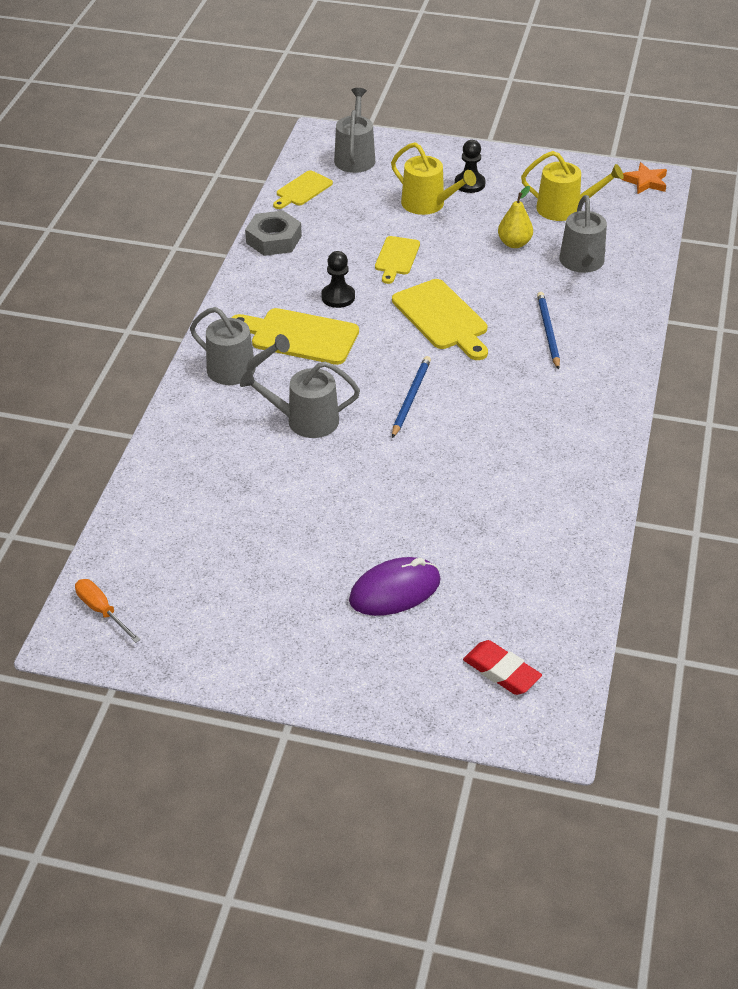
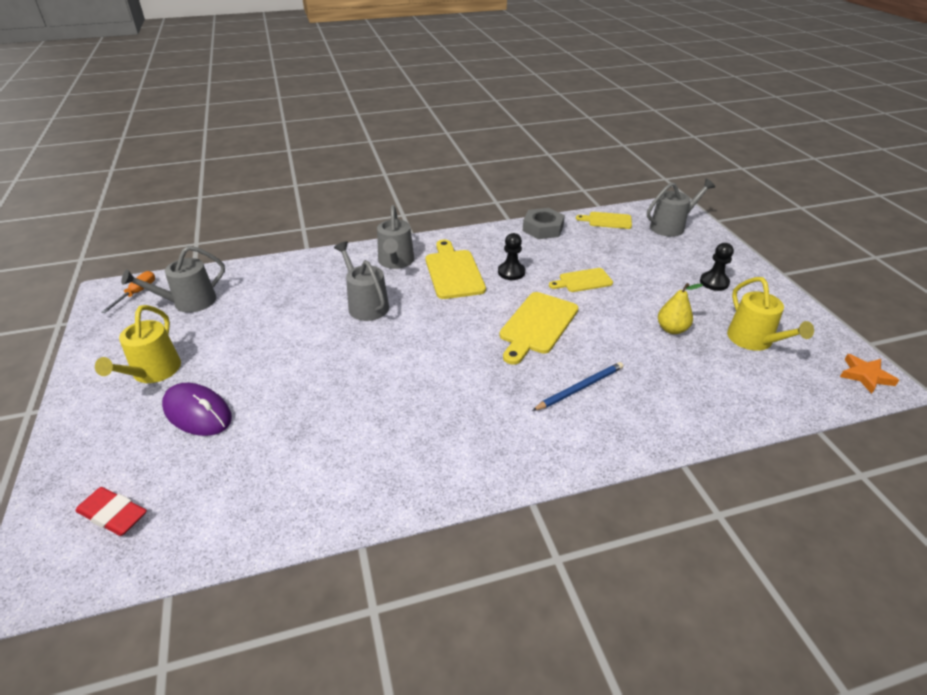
camera: 60 degrees right, 5 degrees down
(411, 398) = (429, 343): blue pencil -> none
(427, 204) = (662, 272): yellow watering can -> yellow watering can (153, 372)
(501, 671) = (113, 515): red eraser -> red eraser turned 75 degrees counterclockwise
(582, 263) = (696, 376): grey watering can -> grey watering can (189, 302)

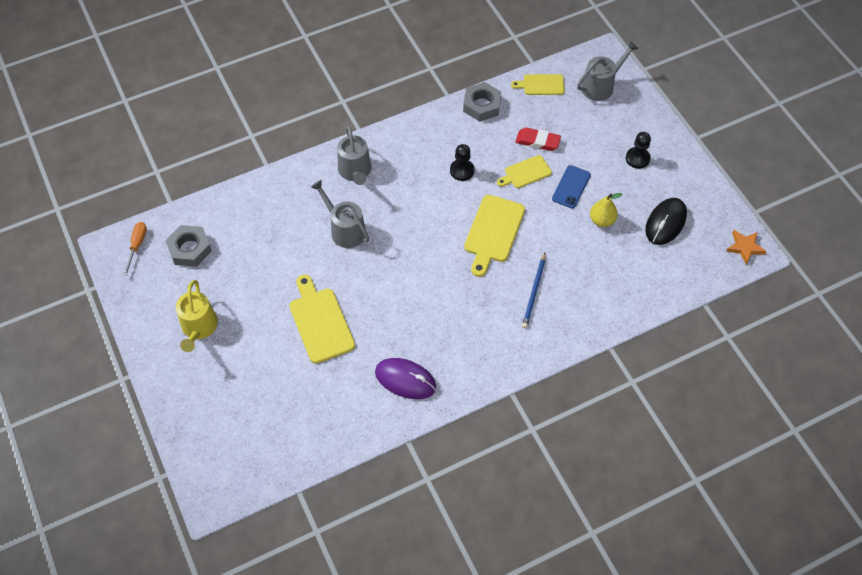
camera: 10 degrees left, 20 degrees up
(113, 515) = (236, 448): red eraser -> red eraser (537, 141)
(189, 302) = (190, 249): grey watering can -> grey nut
(197, 413) = (253, 360): purple mouse -> purple mouse (405, 380)
(453, 272) = (410, 177): yellow cutting board -> yellow cutting board (320, 322)
(580, 388) = (534, 292): blue pencil -> blue pencil turned 150 degrees clockwise
(635, 297) = (571, 187): none -> blue phone
(753, 340) = (665, 223): yellow watering can -> black mouse

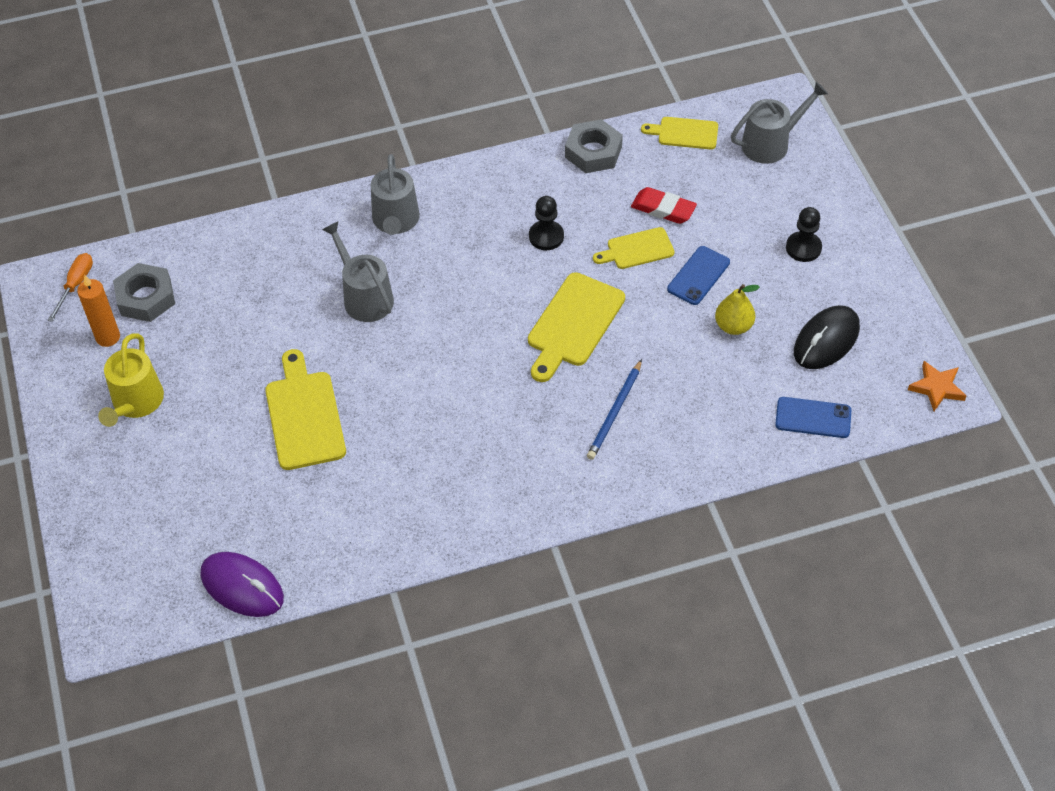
camera: 10 degrees right, 5 degrees down
(168, 282) = (108, 337): none -> orange candle
(405, 380) = (406, 508): purple mouse -> purple mouse (242, 587)
(667, 279) = (813, 418): none -> blue phone

